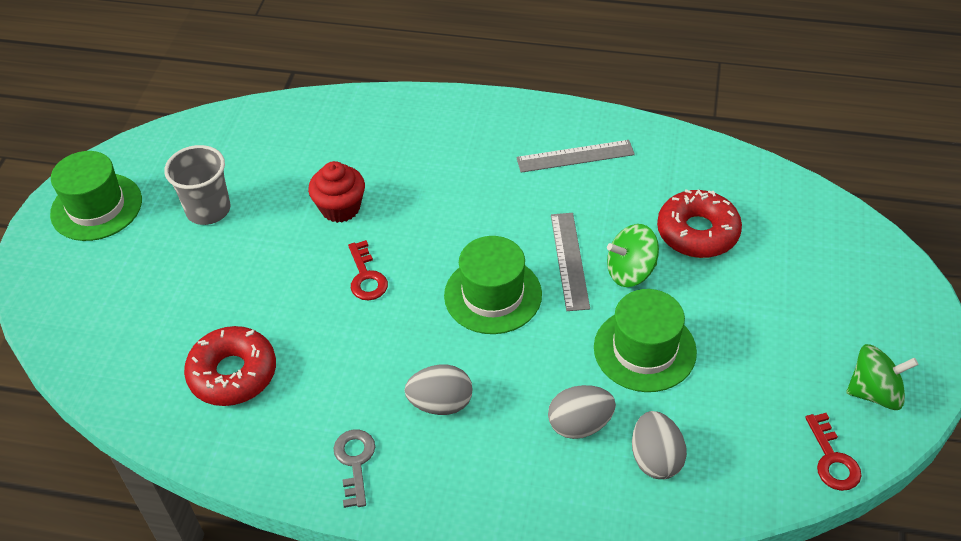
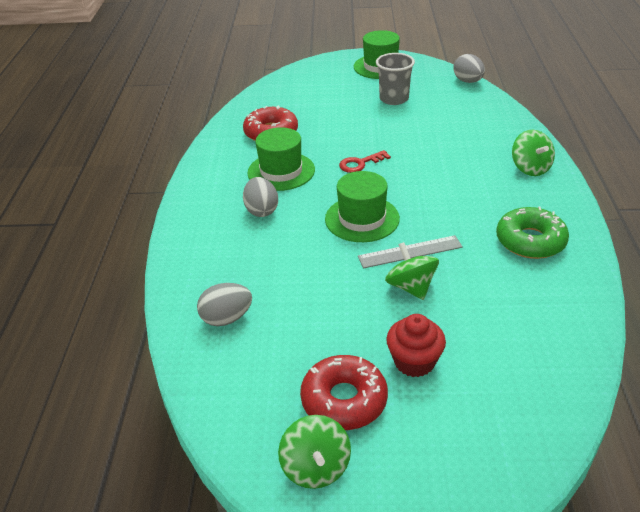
camera: 80 degrees right, 10 degrees down
(340, 208) = (417, 143): red cupcake -> red cupcake (414, 361)
(355, 462) = (213, 185): grey key -> none
(439, 119) = (530, 168): none -> green spinning top
(575, 156) = (530, 241): grey ruler -> green donut
(580, 425) = (253, 275): grey egg -> grey egg (468, 81)
(644, 349) = (330, 303): green hat -> green hat (281, 171)
(697, 232) = (474, 325): red donut -> red donut (344, 400)
(832, 459) = (235, 433): red key -> none

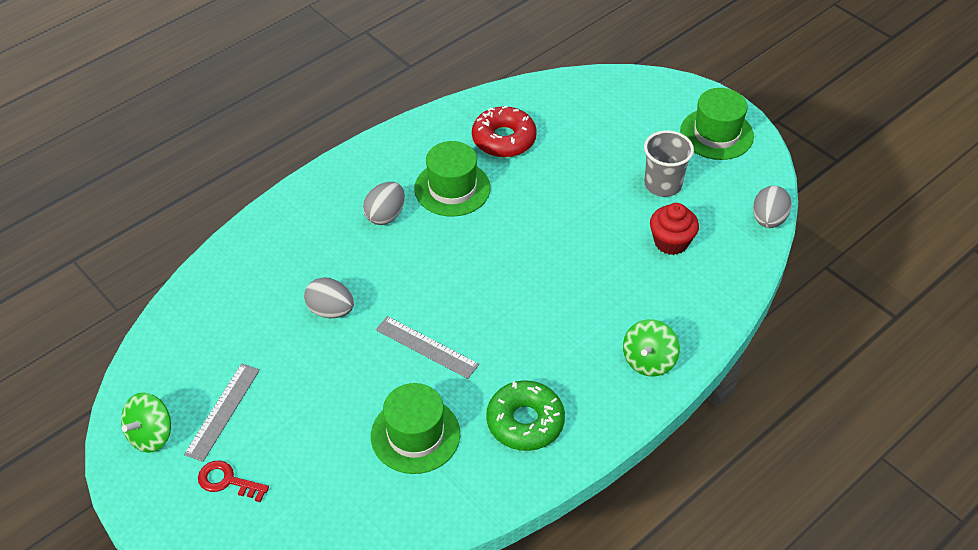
camera: 45 degrees right, 10 degrees up
(227, 318) = (242, 288): grey egg -> grey egg (331, 310)
(344, 400) = (222, 411): red donut -> grey ruler
(360, 164) = (521, 233): red key -> red key (227, 481)
(362, 219) = (440, 287): green hat -> green hat (415, 435)
(411, 287) = (381, 375): green spinning top -> none
(414, 361) = (297, 428): red cupcake -> red cupcake (671, 242)

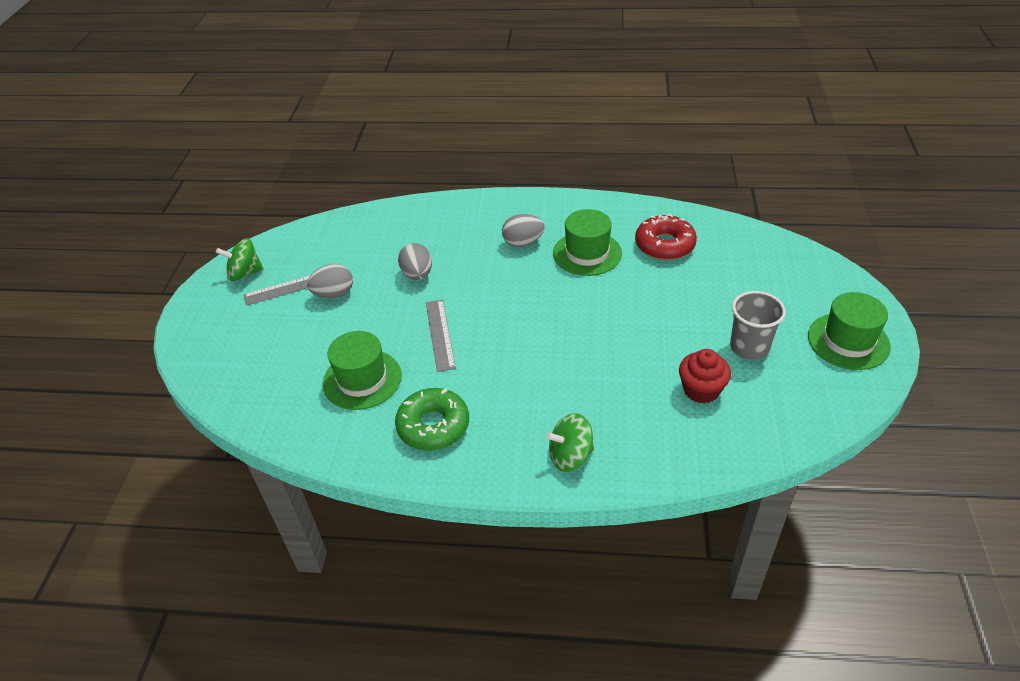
camera: 50 degrees right, 5 degrees down
(227, 481) = (241, 324): red key -> none
(768, 220) = (811, 432): grey egg -> grey egg (334, 294)

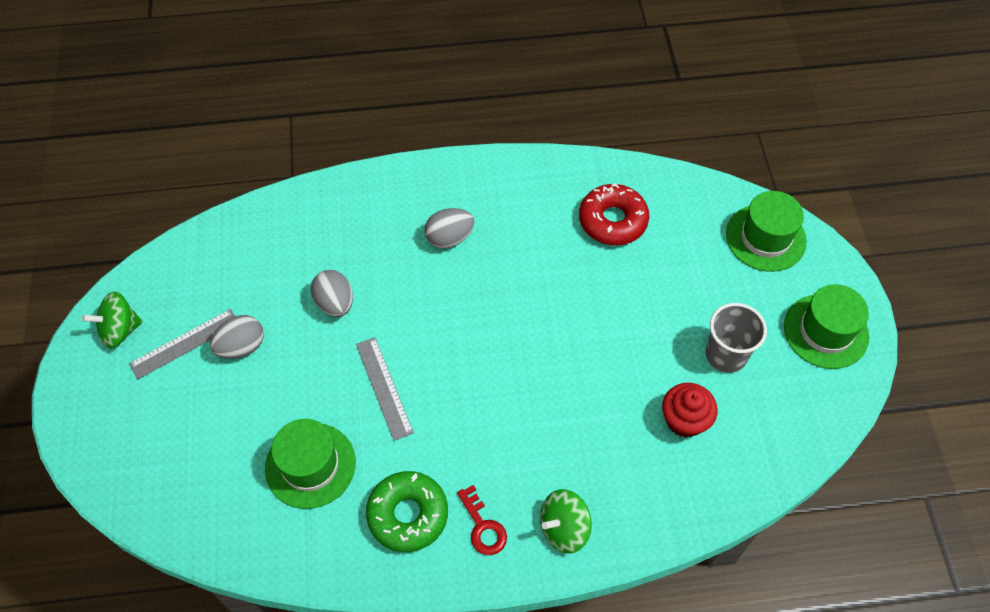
camera: 15 degrees left, 15 degrees up
(497, 444) = (483, 527): none -> red key
(587, 253) = (527, 244): green hat -> green hat (765, 238)

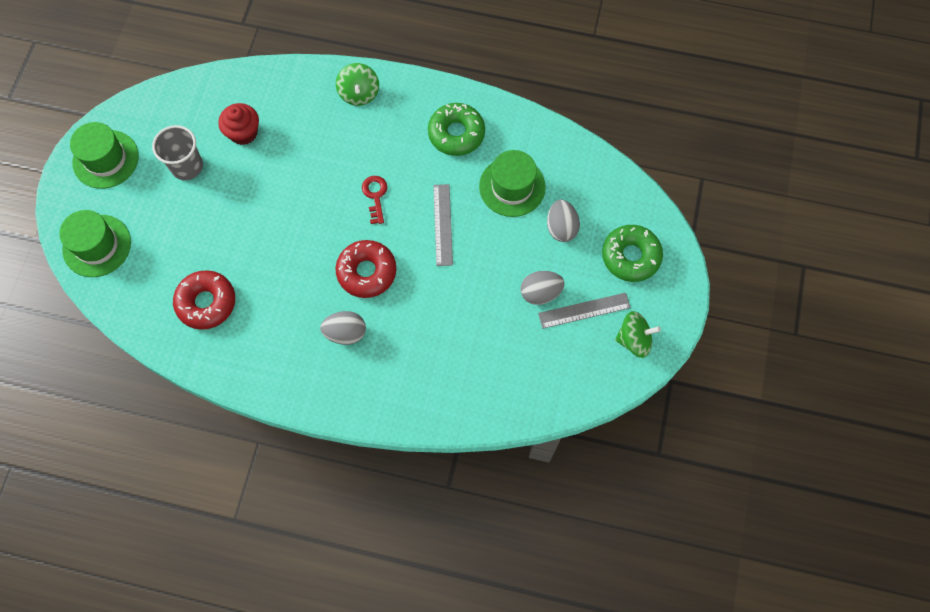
camera: 160 degrees left, 10 degrees up
(137, 425) = (630, 256): none -> green donut
(335, 303) = (458, 305): grey egg -> grey egg (561, 228)
(453, 305) = (367, 272): none -> red donut
(483, 527) = (410, 111): red key -> red key (375, 196)
(564, 528) = (359, 93): green spinning top -> green spinning top turned 90 degrees clockwise

